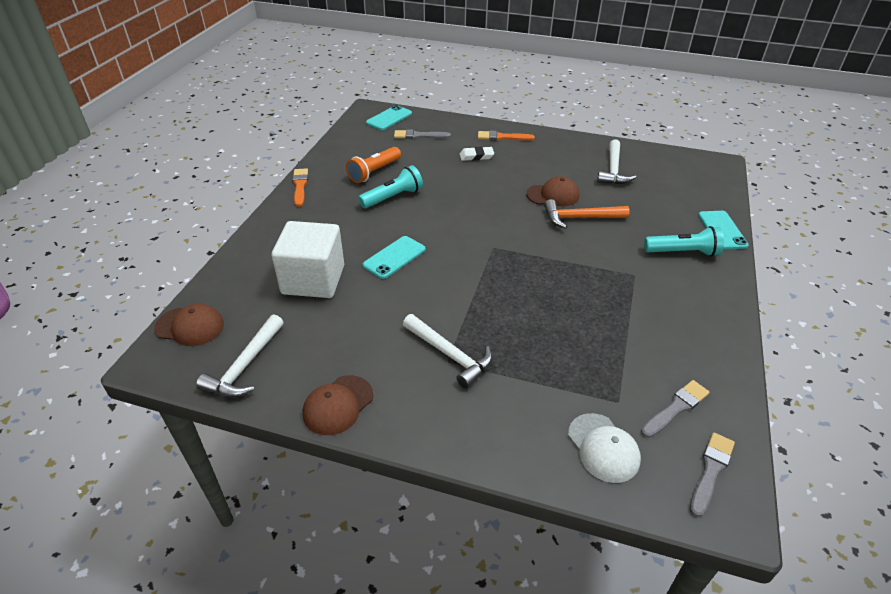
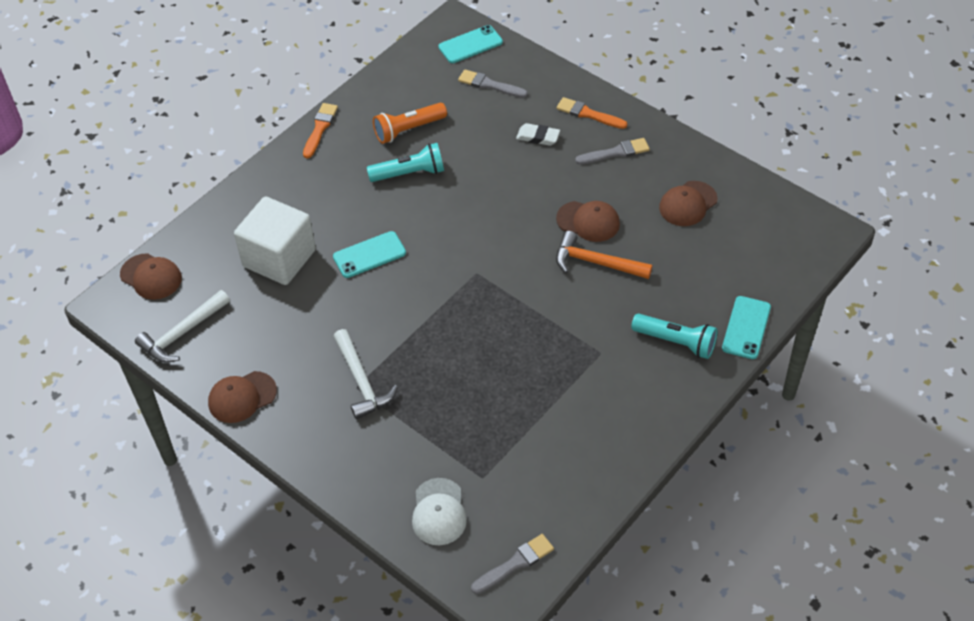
camera: 25 degrees right, 10 degrees up
(613, 170) = (688, 204): white hammer -> brown cap
(676, 408) = (529, 501): grey brush -> grey brush (615, 152)

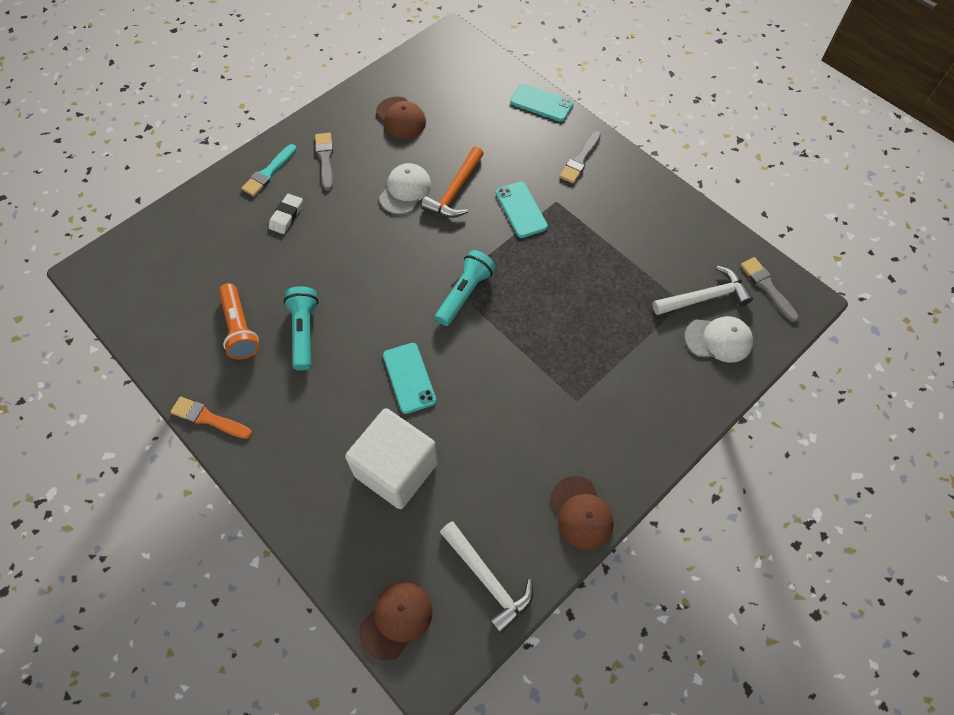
camera: 85 degrees left, 10 degrees up
(362, 382) = (571, 394): white hammer -> white hammer (705, 297)
(470, 45) = (131, 259): turquoise phone -> turquoise phone (521, 209)
(489, 85) = (198, 248): grey brush -> grey brush (580, 160)
(588, 114) = (268, 172): orange brush -> turquoise brush
(588, 221) = (405, 190): brown cap -> white cap
(676, 342) = (551, 149): turquoise flashlight -> turquoise flashlight (465, 294)

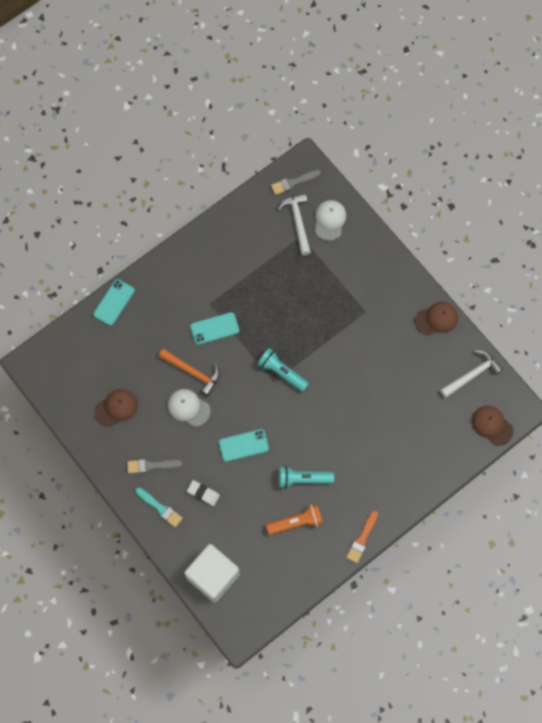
camera: 85 degrees left, 10 degrees up
(396, 469) = (404, 422): white cube -> white cube (213, 576)
(409, 378) = (342, 412): turquoise phone -> turquoise phone (243, 445)
(580, 160) = (173, 282): grey brush -> none

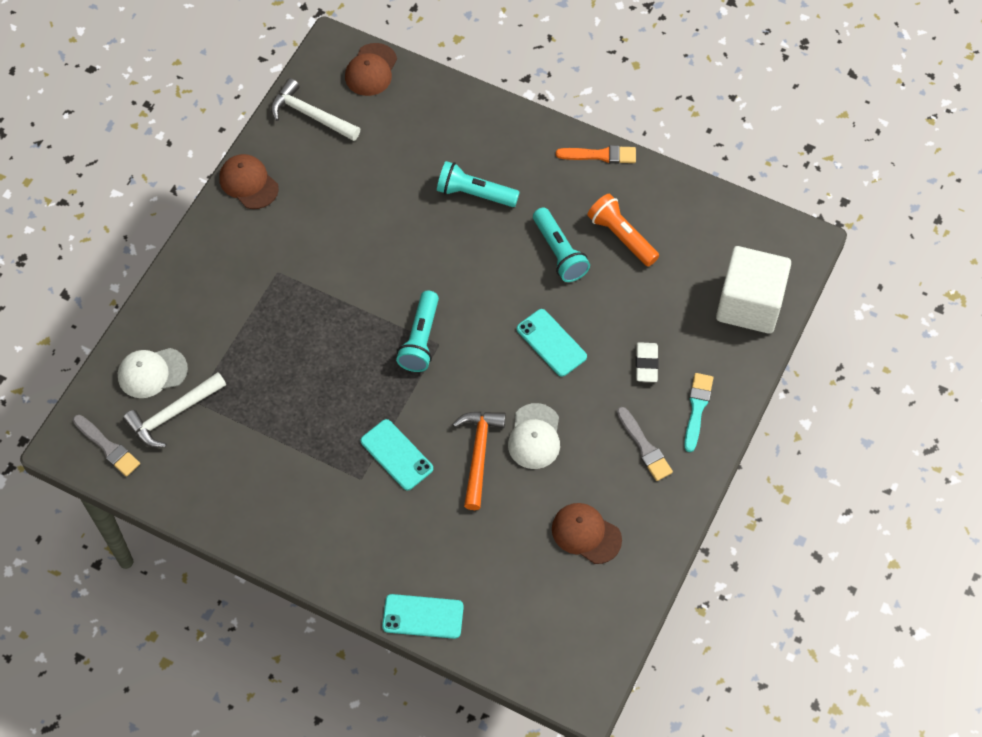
camera: 115 degrees left, 10 degrees down
(368, 448) = (474, 193): none -> turquoise flashlight

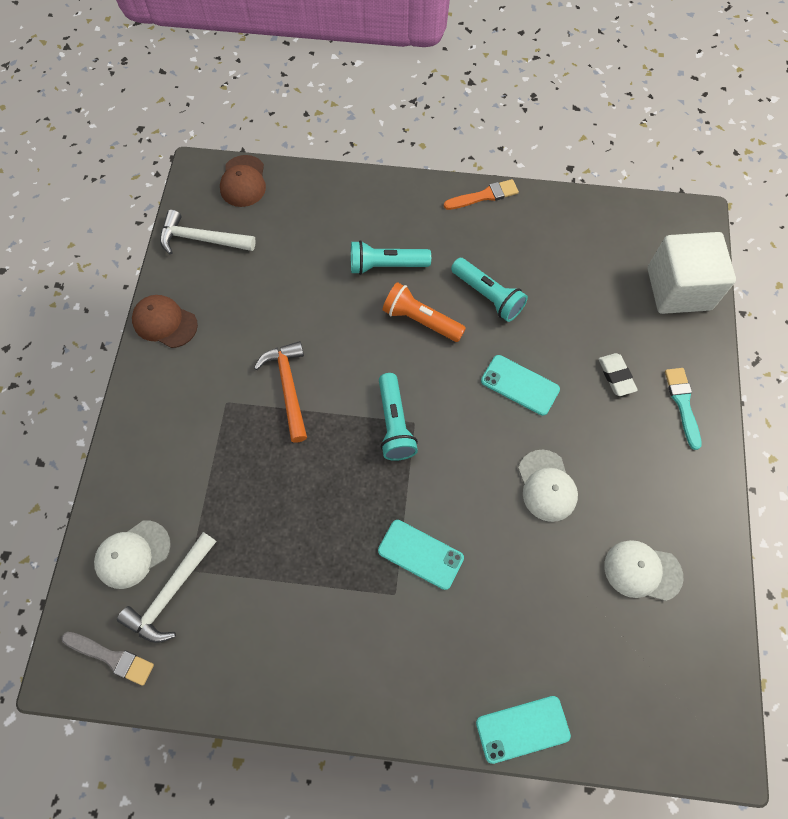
camera: 20 degrees left, 5 degrees up
(478, 454) = (501, 523): orange hammer -> orange hammer (288, 387)
(586, 534) = (642, 571): brown cap -> white cap
(621, 236) = (537, 263): orange flashlight -> orange flashlight (421, 320)
(644, 447) = (654, 459): grey brush -> none

